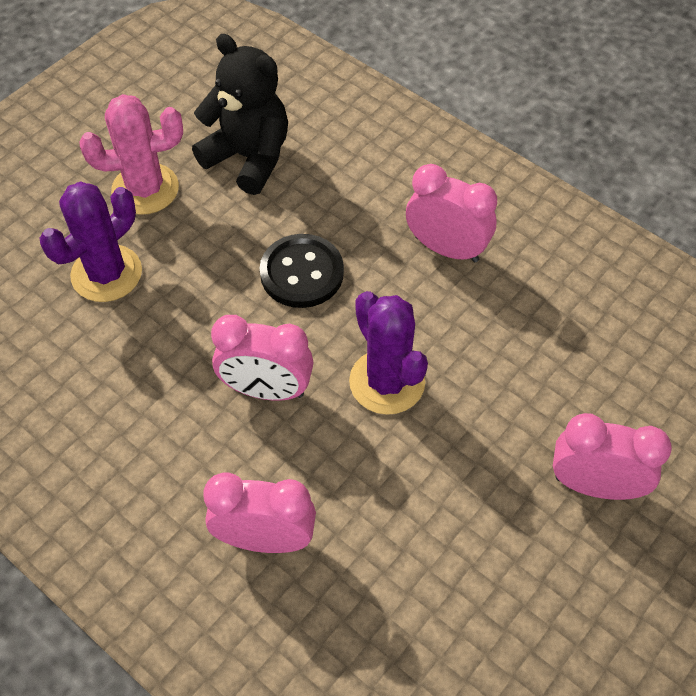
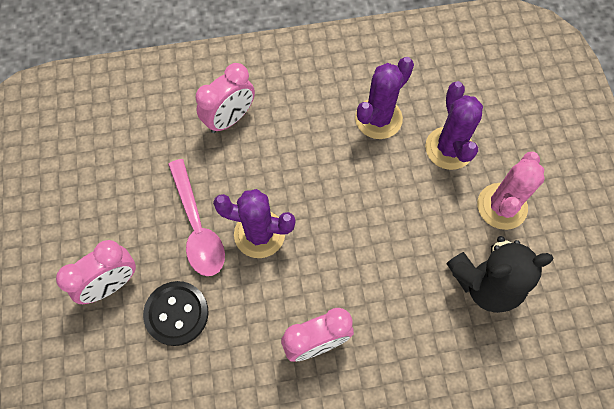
camera: 130 degrees right, 10 degrees up
(121, 368) = (378, 118): none -> purple cactus
(266, 390) = (307, 174): pink clock -> none
(302, 273) = (367, 246): black button -> black button (176, 314)
(441, 452) = (197, 227): none -> pink spoon

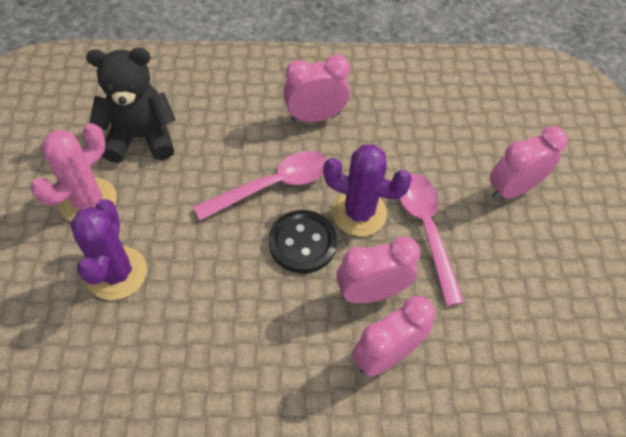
camera: 175 degrees left, 10 degrees down
(176, 314) = (444, 156): black button -> black button (302, 243)
(243, 163) = (371, 292): none -> pink clock
(343, 250) = (272, 185): none -> pink spoon
(378, 118) = (190, 325): purple cactus -> none

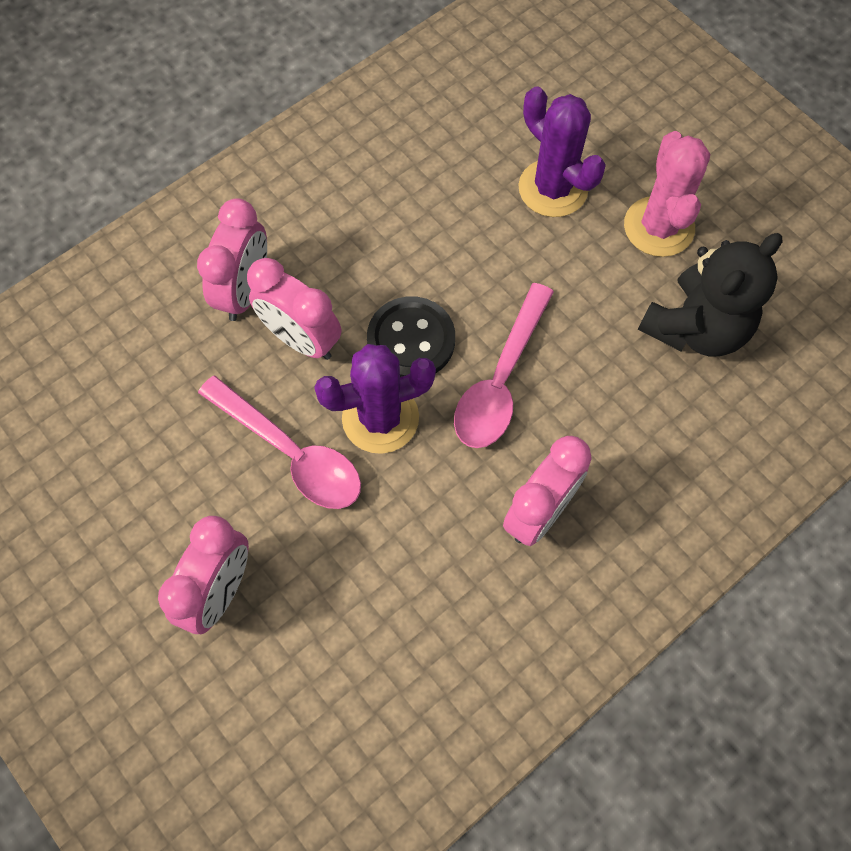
camera: 145 degrees right, 10 degrees up
(371, 292) = (301, 339): pink clock -> pink clock turned 90 degrees clockwise

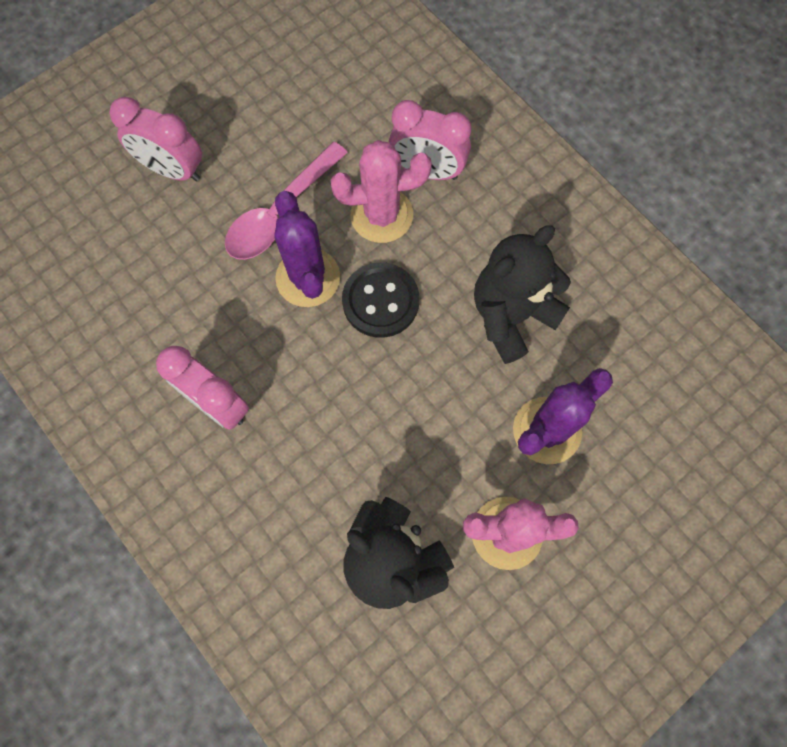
camera: 90 degrees right, 5 degrees up
(301, 339) = (381, 215): pink clock -> pink cactus
(428, 214) = (511, 315): none -> black teddy bear
(501, 380) = (340, 375): pink spoon -> none

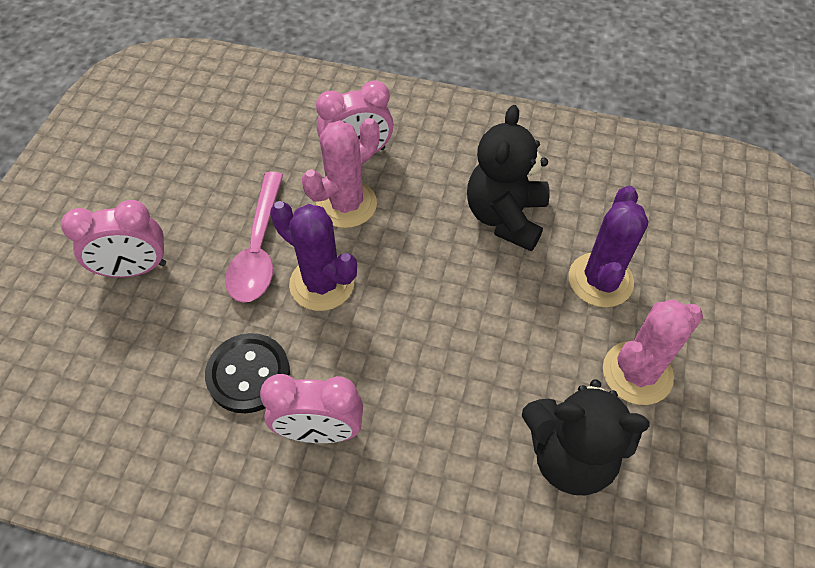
camera: 35 degrees left, 15 degrees down
(380, 301) = (396, 266): black button -> black button (248, 374)

